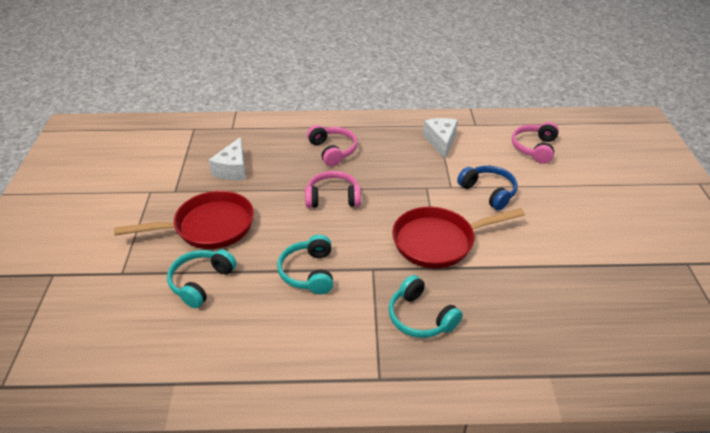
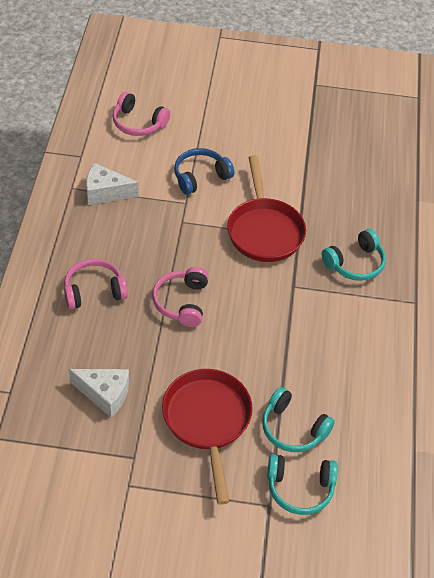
camera: 85 degrees left, 10 degrees up
(309, 272) = (291, 336): turquoise headphones -> turquoise headphones (300, 488)

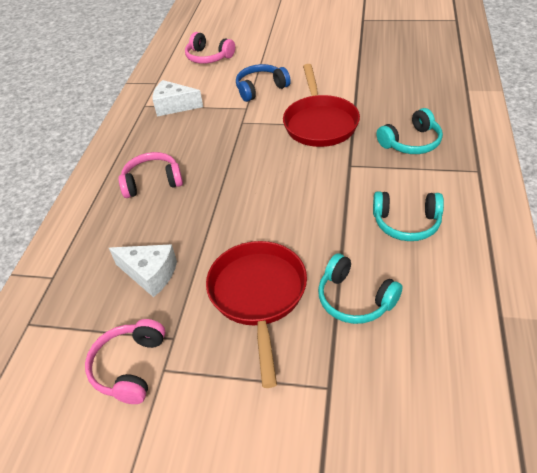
camera: 10 degrees right, 5 degrees down
(182, 302) = (237, 186): pink headphones -> pink headphones (130, 367)
(300, 488) = (366, 365): turquoise headphones -> turquoise headphones (406, 223)

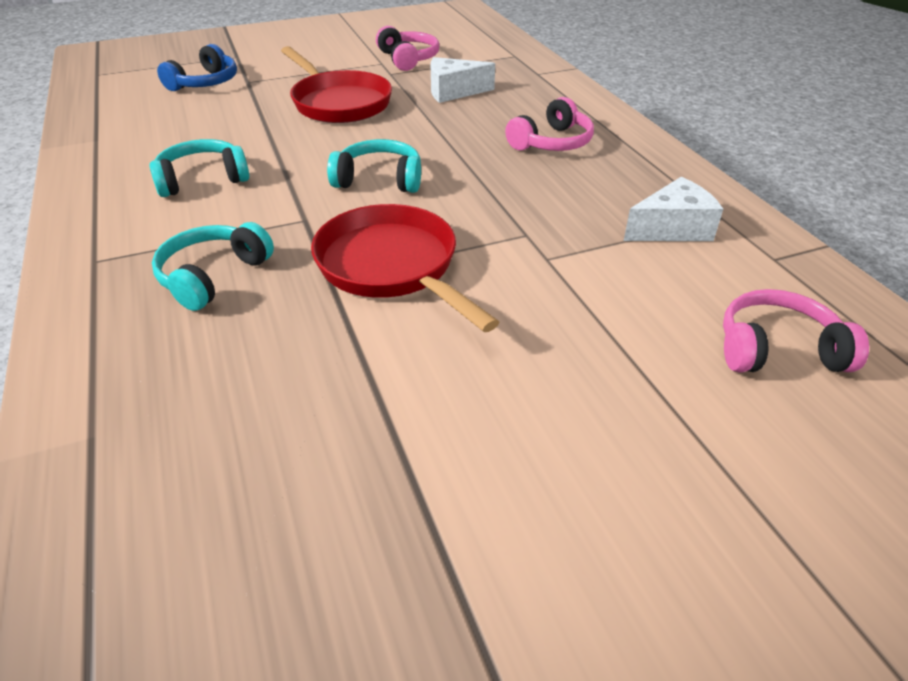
camera: 145 degrees right, 5 degrees down
(261, 89) = (564, 303): blue headphones -> blue headphones (205, 83)
(355, 299) = (244, 119): turquoise headphones -> turquoise headphones (379, 180)

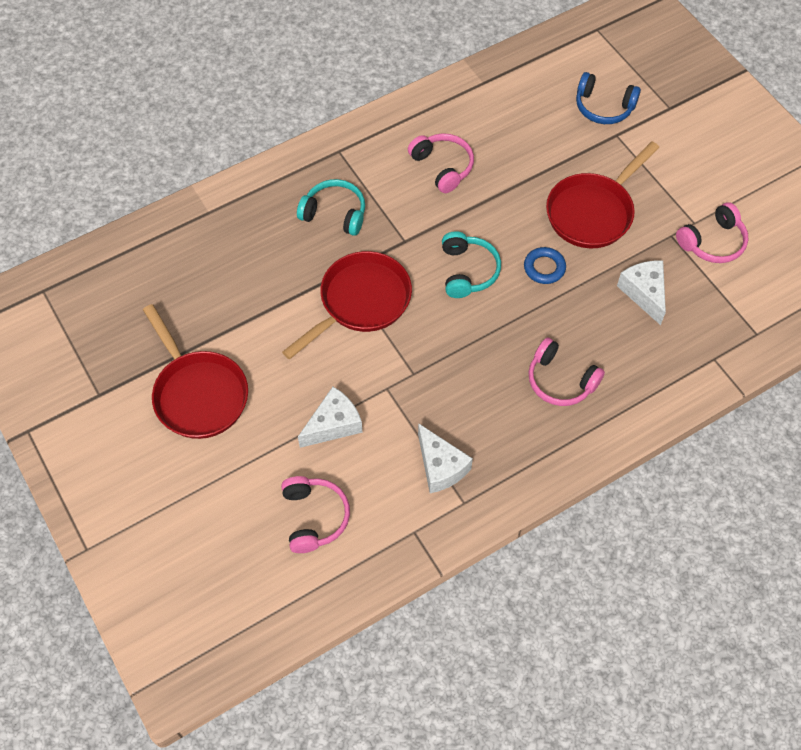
camera: 80 degrees right, 20 degrees up
(202, 180) = (442, 167): turquoise headphones -> pink headphones
(398, 135) = (544, 268): none -> blue ring
(532, 488) = (198, 394): none -> red pan
(607, 314) = (333, 424): none -> white cheese

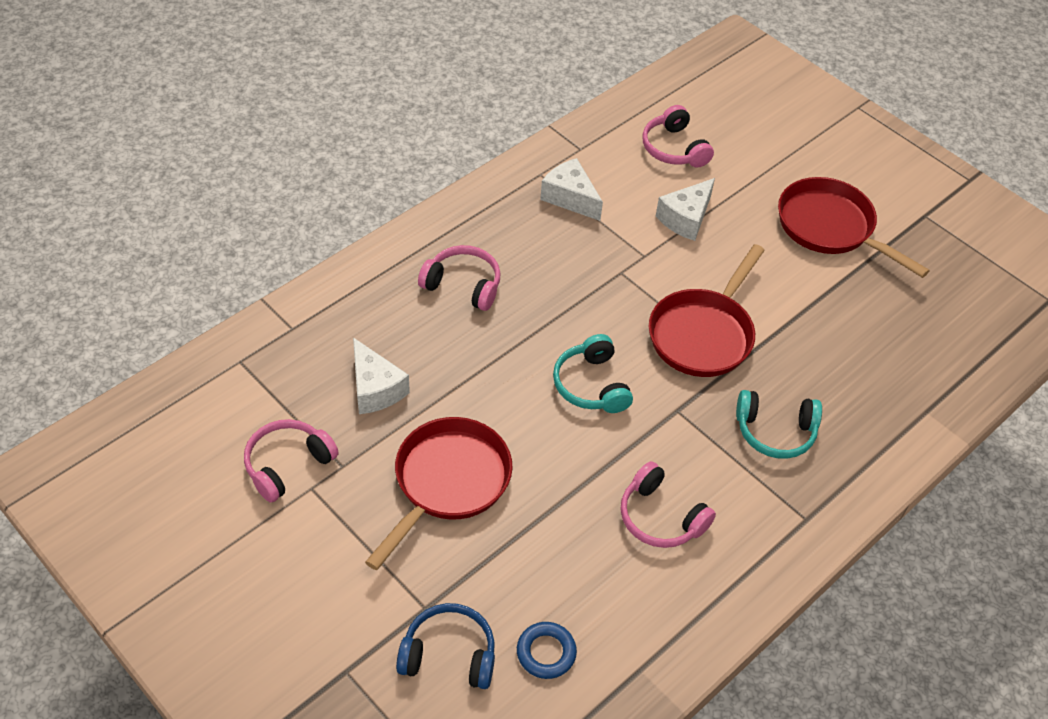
camera: 165 degrees right, 10 degrees down
(544, 268) = (500, 402): blue ring -> blue ring (546, 652)

